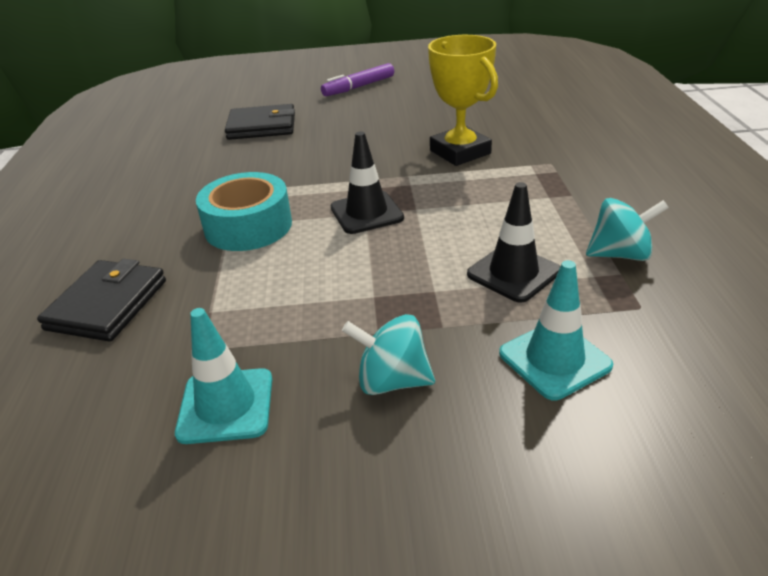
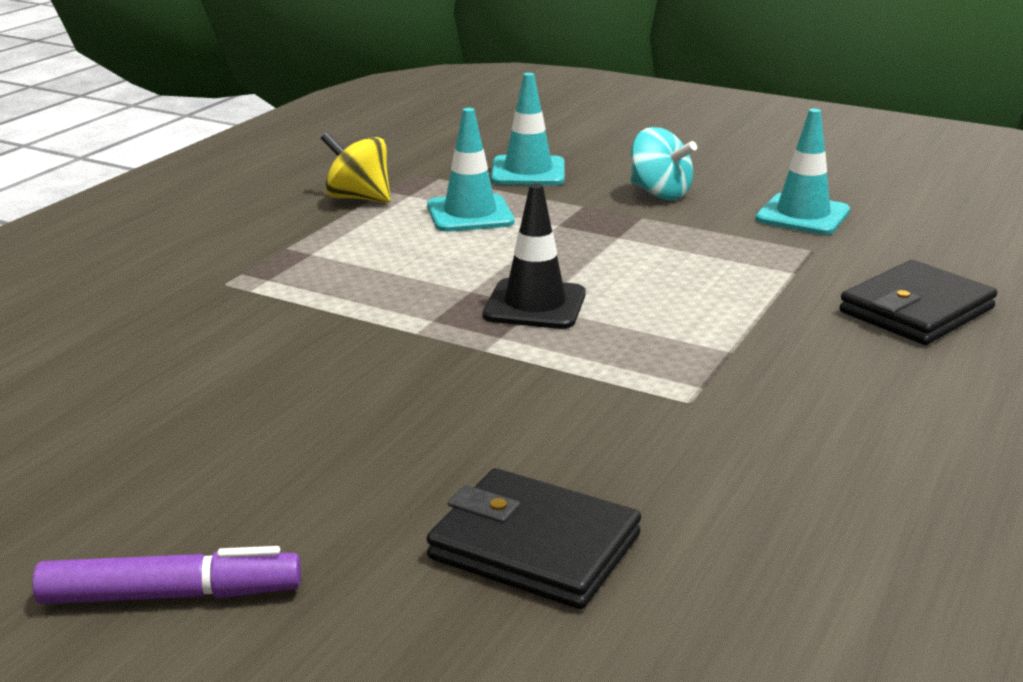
camera: 150 degrees left, 10 degrees down
(248, 226) = (703, 340): turquoise tape -> none
(460, 152) = (293, 338): yellow trophy -> none
(513, 273) = (470, 214): black traffic cone -> turquoise traffic cone
(620, 254) = (358, 198): turquoise spinning top -> yellow spinning top

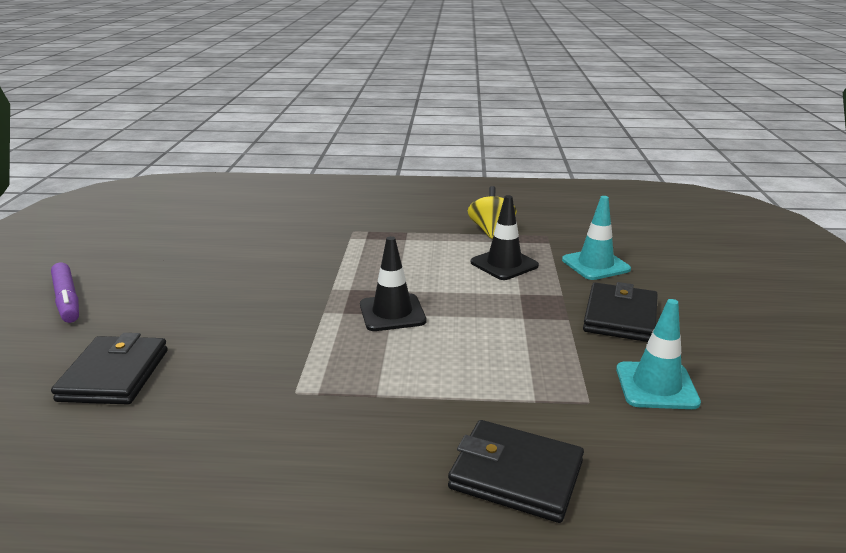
camera: 65 degrees right, 0 degrees up
(470, 214) = (504, 264): turquoise traffic cone -> black traffic cone
(659, 193) = (620, 317): turquoise spinning top -> black wallet

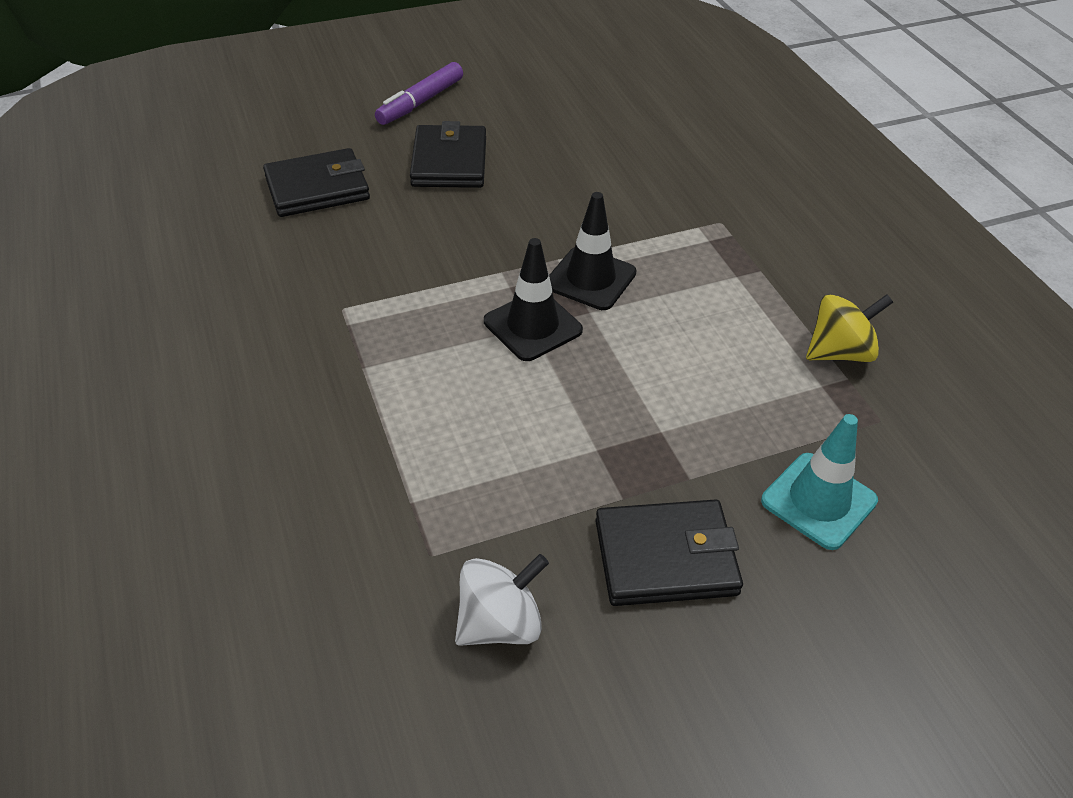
camera: 65 degrees right, 20 degrees up
(504, 264) = (737, 394): black traffic cone -> black traffic cone (590, 279)
(516, 475) = (272, 513): black wallet -> black wallet (449, 162)
(656, 386) = (500, 623): turquoise traffic cone -> white spinning top

